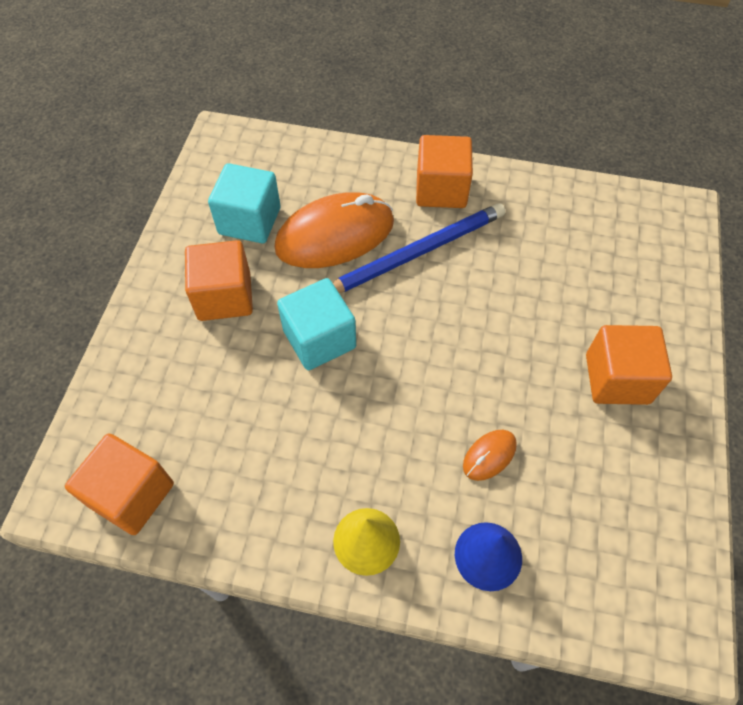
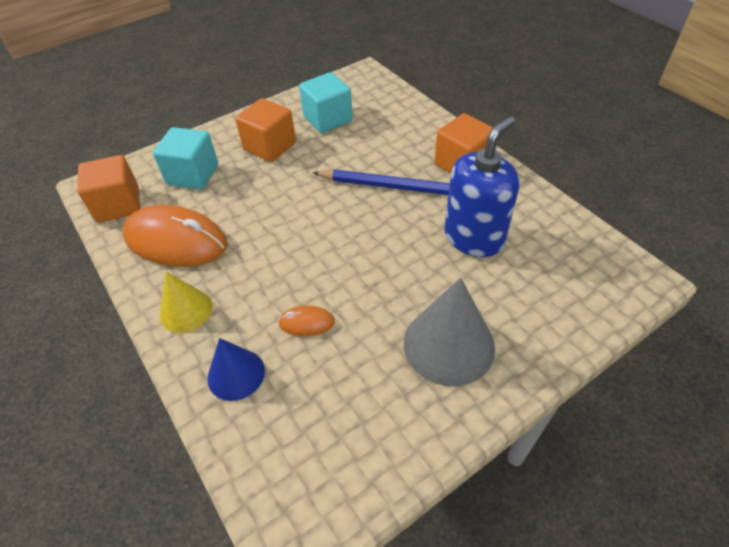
camera: 45 degrees right, 10 degrees down
(319, 339) = (291, 196): turquoise cube -> turquoise cube (193, 174)
(335, 235) = (365, 151): orange mouse -> orange mouse (176, 241)
(531, 262) = (473, 238): none -> blue soap dispenser
(617, 379) = (448, 345): orange cube -> grey cone

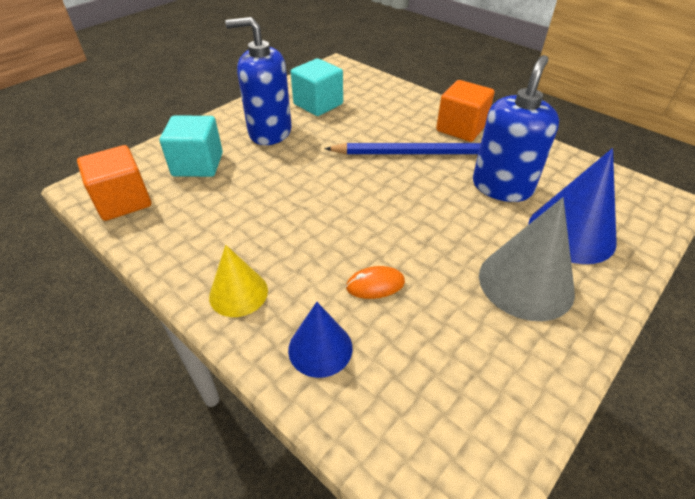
camera: 15 degrees left, 5 degrees down
(176, 241) = (202, 227): orange mouse -> none
(270, 146) = (270, 132): orange cube -> blue soap dispenser
(521, 300) = (571, 233): none -> blue cone

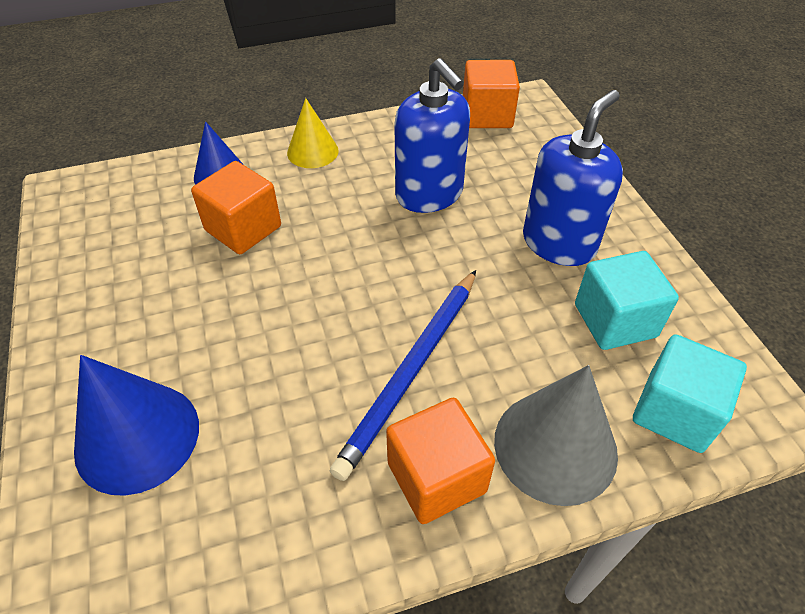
camera: 120 degrees right, 5 degrees up
(198, 164) = (520, 169): turquoise cube -> turquoise cube (675, 412)
(375, 285) = (243, 228): orange mouse -> orange cube
(502, 187) = (268, 426): blue soap dispenser -> blue soap dispenser (429, 194)
(526, 283) = (134, 336): grey cone -> grey cone (555, 446)

